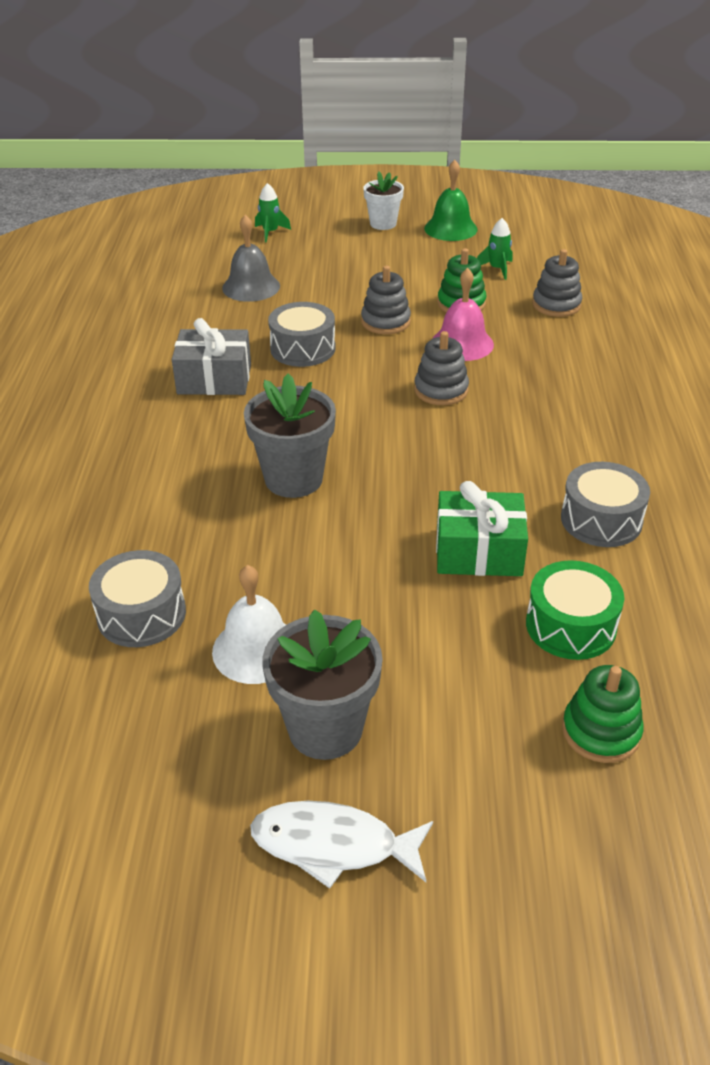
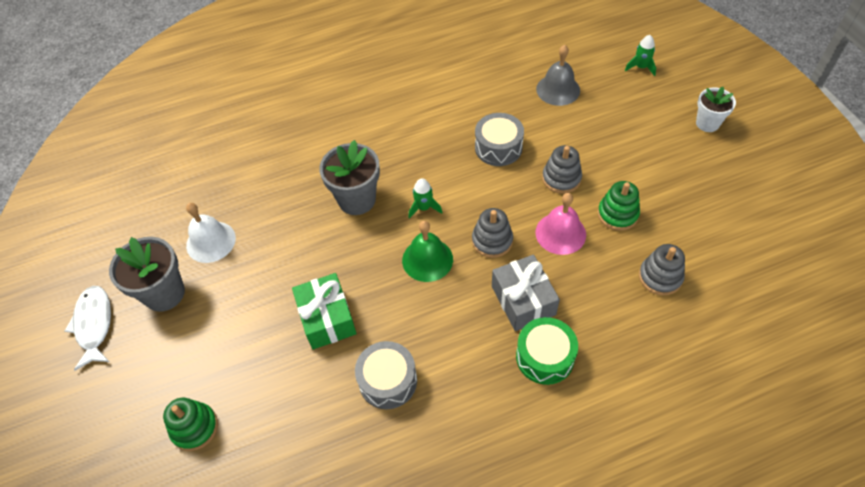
camera: 70 degrees right, 15 degrees up
(141, 614) = (221, 183): grey drum -> none
(214, 379) = (438, 120): grey gift -> grey gift (523, 300)
(450, 228) = (735, 167): green bell -> green bell (427, 259)
(497, 269) = (690, 220): green rocket -> green rocket (424, 208)
(570, 625) = (277, 389): green drum -> green drum (545, 357)

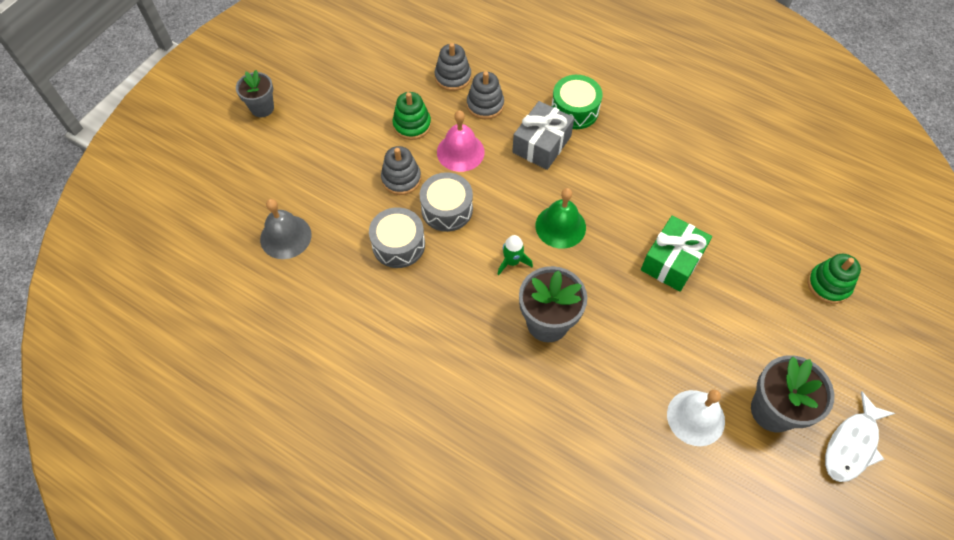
camera: 130 degrees left, 5 degrees up
(388, 381) = (677, 188): grey drum -> grey drum (447, 209)
(492, 241) = (505, 192): grey stacking toy -> grey stacking toy (485, 105)
(640, 67) = (210, 184): green rocket -> none
(707, 123) = (262, 108): white flower pot -> grey flower pot

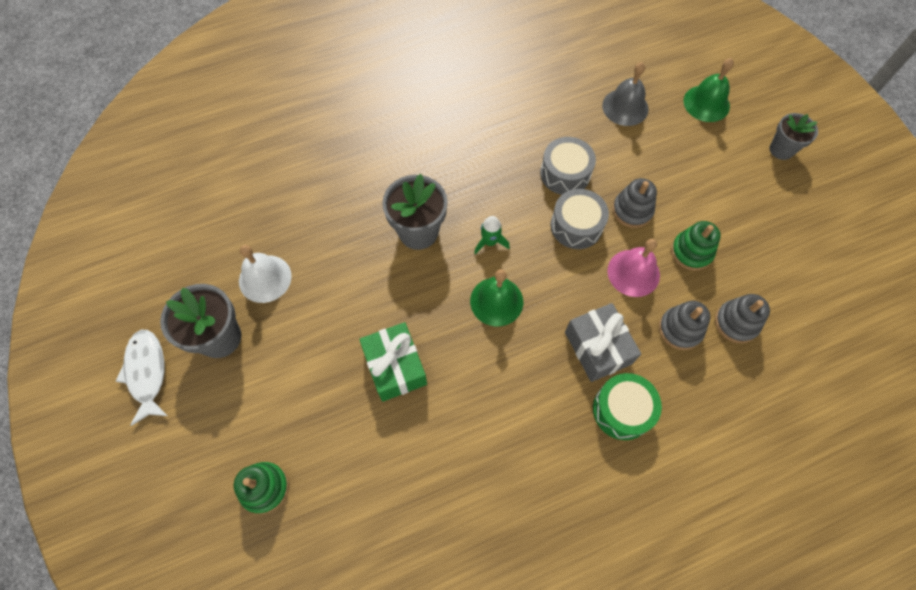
camera: 125 degrees right, 5 degrees up
(240, 178) = (706, 103): none -> green bell

